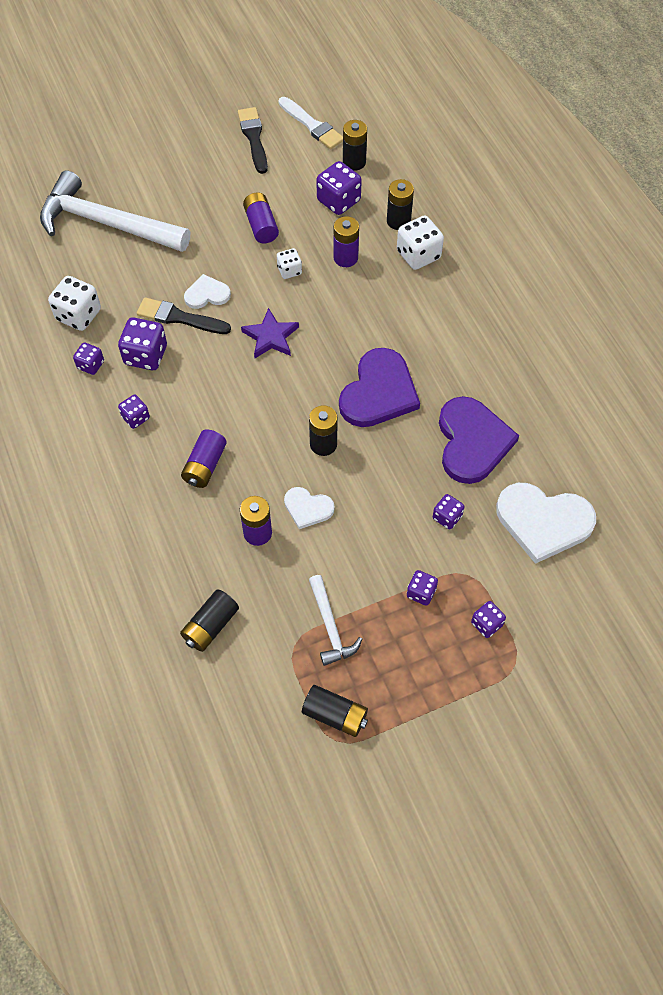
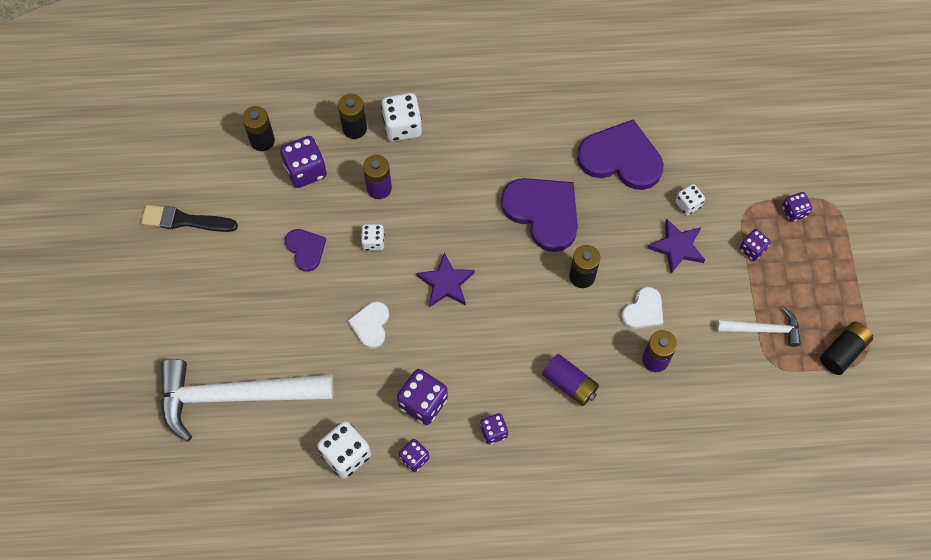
camera: 70 degrees left, 5 degrees up
(106, 223) = (235, 396): white hammer -> white hammer turned 45 degrees clockwise
(179, 317) = (389, 358): black brush -> none
(210, 626) = (735, 426): black battery -> none
(261, 225) = (305, 249): purple battery -> purple heart
(312, 125) = (195, 161): white brush -> none
(392, 520) = (677, 247): none -> purple star
(447, 517) = (688, 204): purple dice -> white dice
(543, 522) = (715, 135): white heart -> none

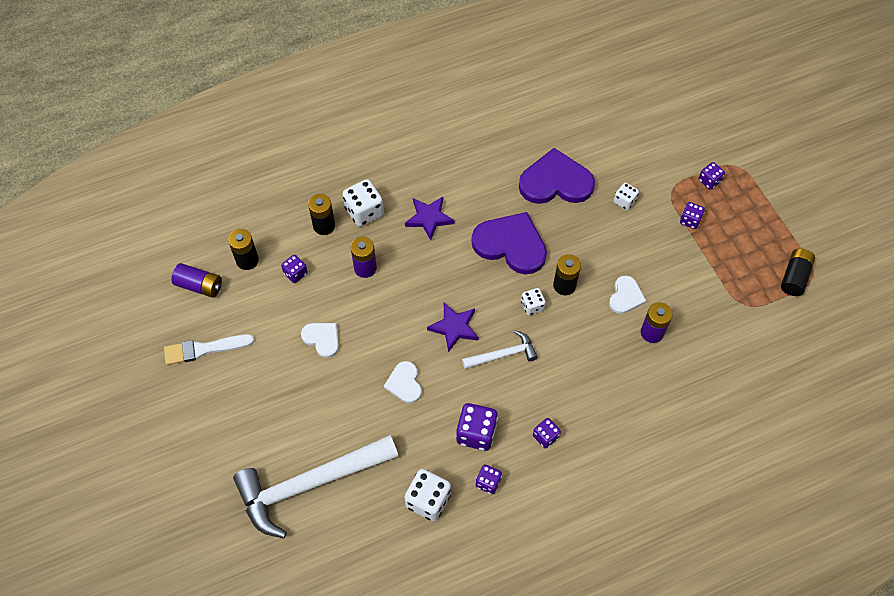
camera: 20 degrees left, 5 degrees down
(184, 220) = (204, 349): black brush -> white brush
(305, 170) = (295, 273): purple dice -> purple dice, size x0.59
(305, 249) = (322, 339): purple heart -> white heart
(373, 242) = (378, 314): white dice -> white dice (532, 306)
(569, 384) = (591, 376): purple battery -> purple battery (199, 286)
(677, 247) = (630, 238): purple star -> purple star (429, 218)
(763, 329) = (726, 280): white hammer -> white hammer (503, 354)

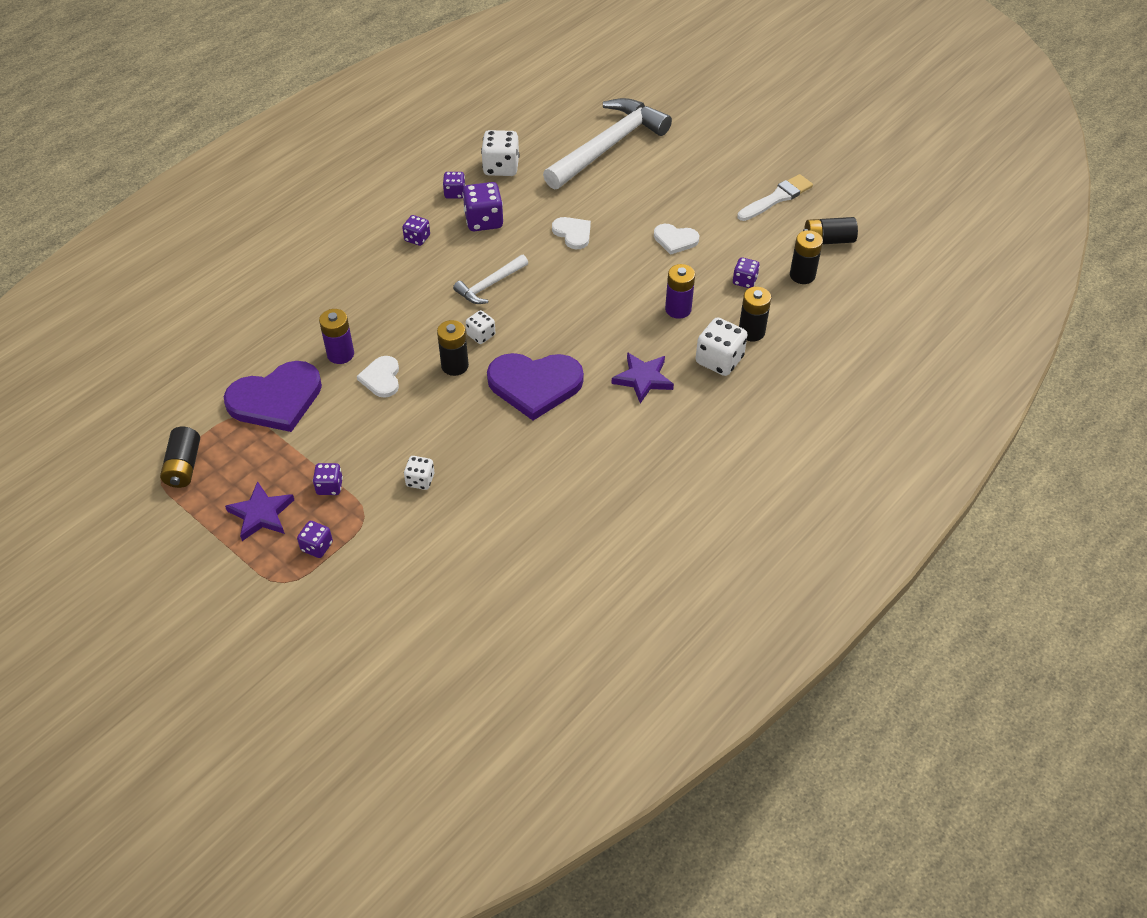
camera: 155 degrees right, 10 degrees down
(199, 286) = (828, 240): purple battery -> black battery
(454, 327) = (552, 290): purple star -> purple star (261, 514)
(555, 182) = (516, 473): purple heart -> purple heart (276, 399)

